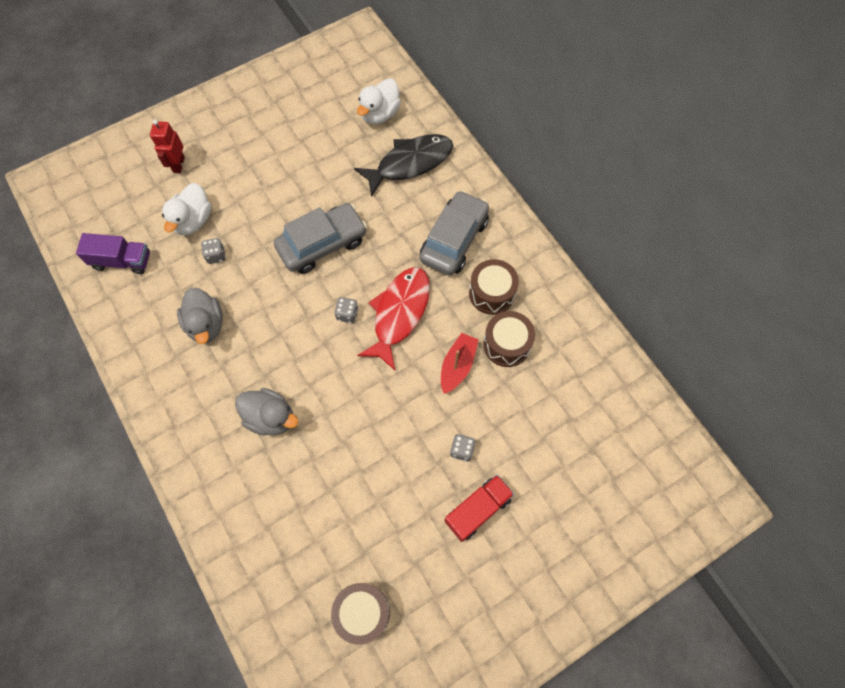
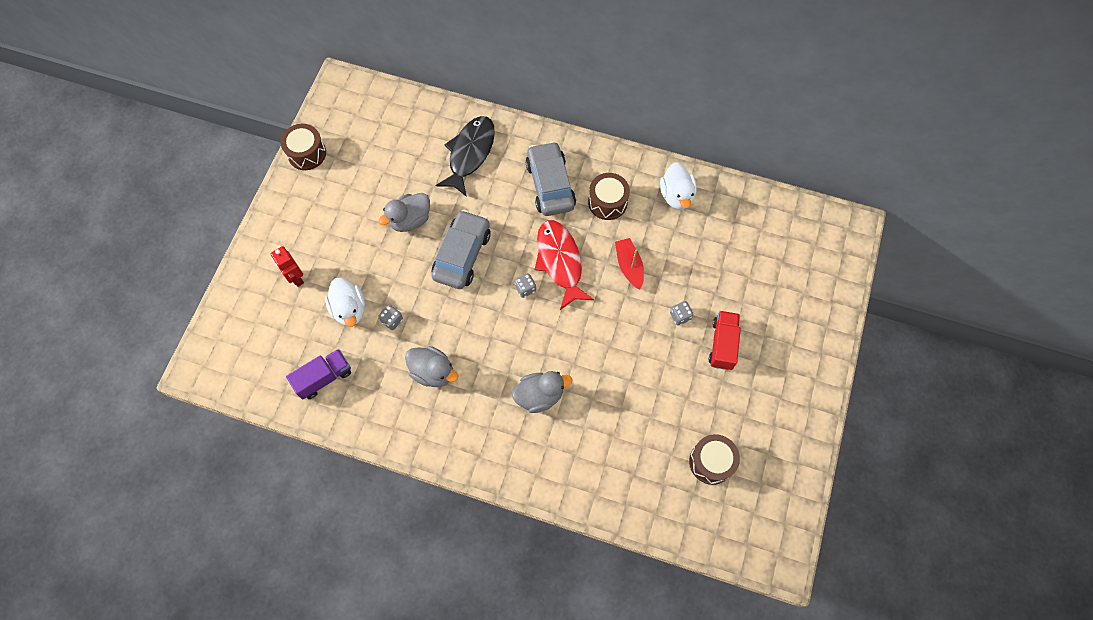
camera: 40 degrees left, 0 degrees up
(308, 183) = (410, 220): none -> grey duck
(379, 114) = (414, 133): white duck -> white duck (676, 195)
(506, 344) = (647, 228): brown drum -> brown drum (307, 153)

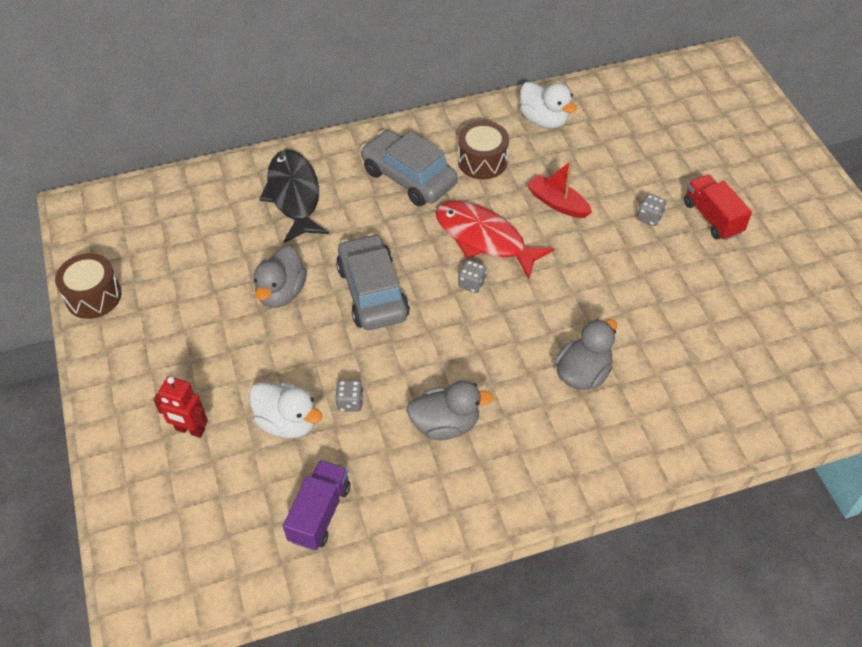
camera: 35 degrees left, 15 degrees down
(711, 462) = (806, 324): brown drum -> none

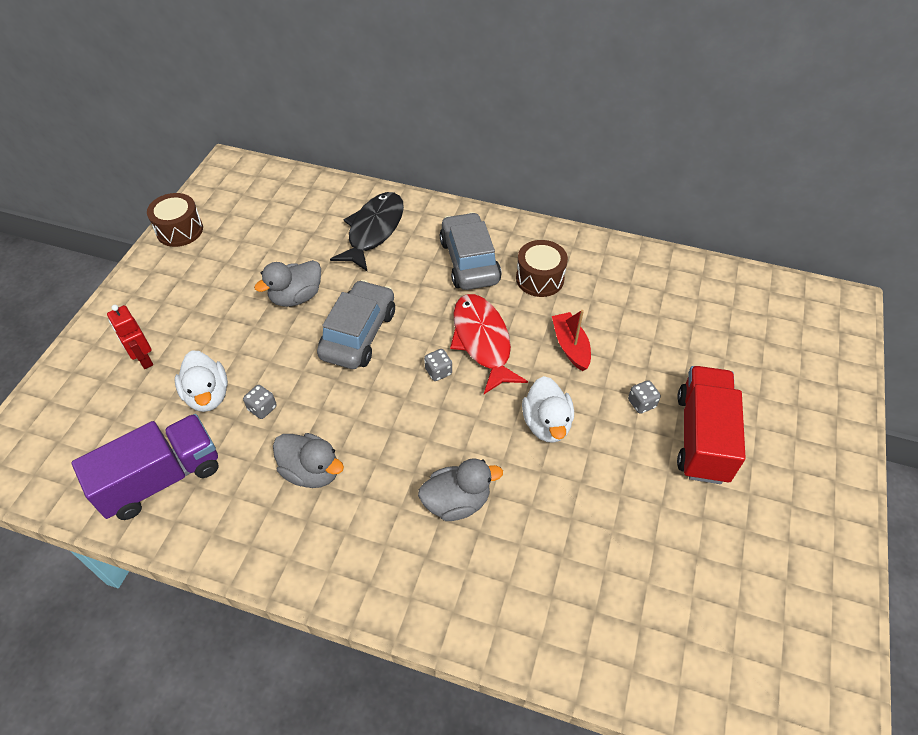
camera: 35 degrees right, 0 degrees up
(319, 513) = (161, 479): purple truck -> purple truck, size x1.52
(544, 120) = (623, 272): white duck -> white duck (546, 424)
(712, 218) = (702, 437): red truck -> red truck, size x1.52

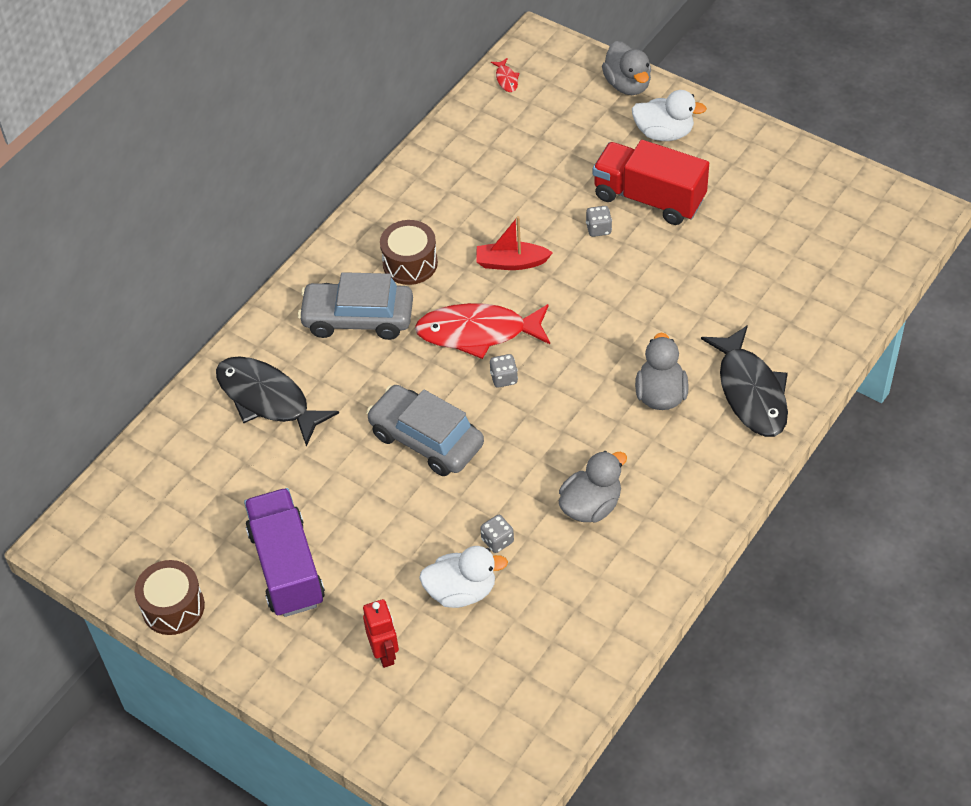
camera: 70 degrees left, 0 degrees up
(144, 359) = (385, 653): red robot -> red robot turned 90 degrees counterclockwise
(161, 479) = (558, 640): purple truck -> purple truck (286, 567)
(296, 297) = (346, 491): grey duck -> grey duck (627, 85)
(485, 588) = (750, 391): none -> black fish
(546, 424) = (597, 306): white duck -> white duck (664, 133)
(785, 292) = (506, 79): none -> red fish

